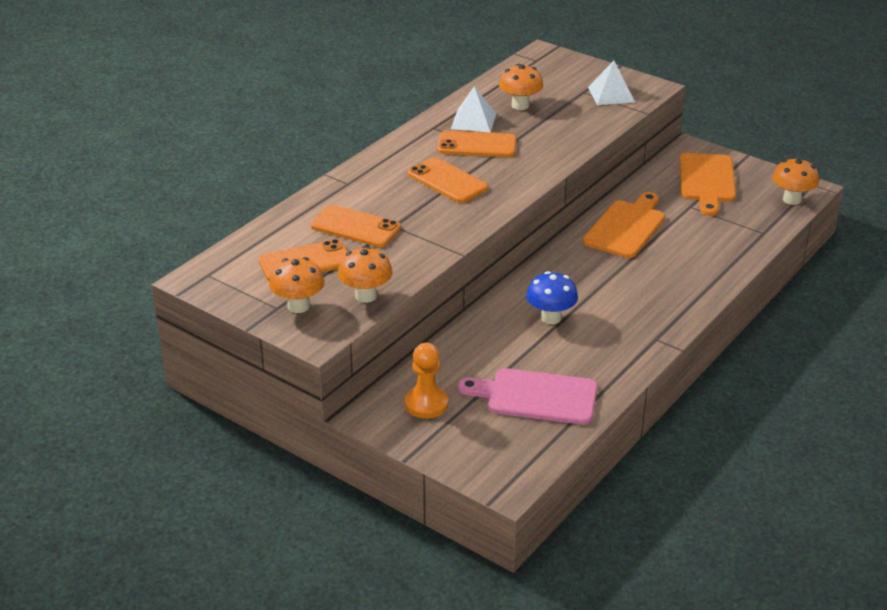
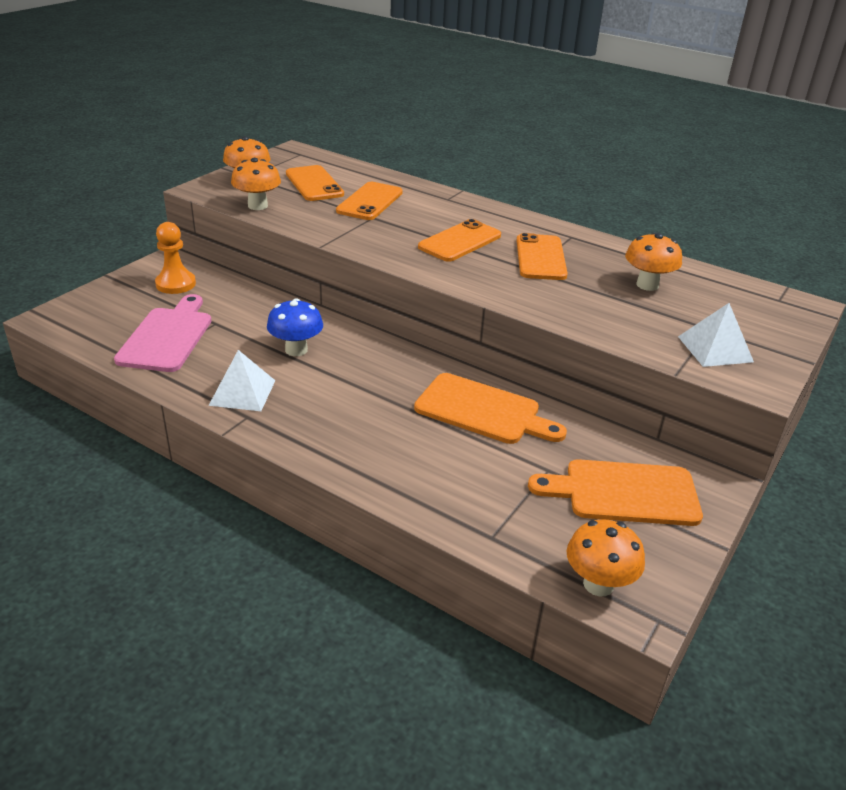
camera: 85 degrees right, 0 degrees up
(473, 121) = (596, 257): white pyramid -> white pyramid (242, 392)

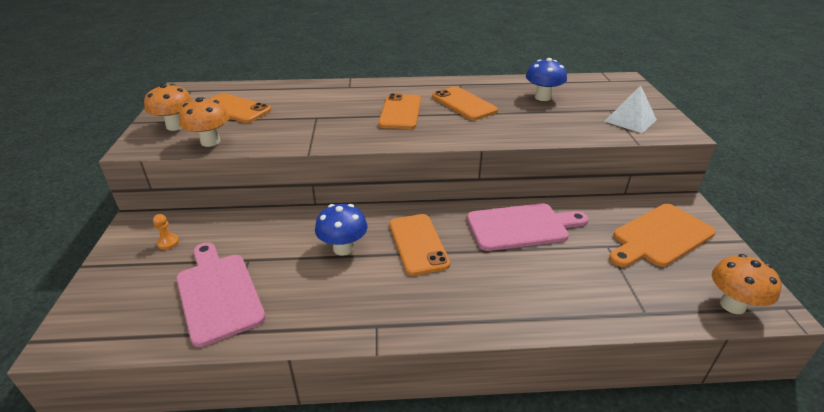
camera: 35 degrees left, 0 degrees up
(176, 284) = (168, 242): orange pawn -> orange pawn, size x0.52
(242, 392) = (346, 307): white pyramid -> none
(370, 202) = (298, 107): orange phone -> orange phone (418, 244)
(483, 411) = (521, 227): orange cutting board -> pink cutting board
(647, 285) = (542, 97): orange mushroom -> blue mushroom

